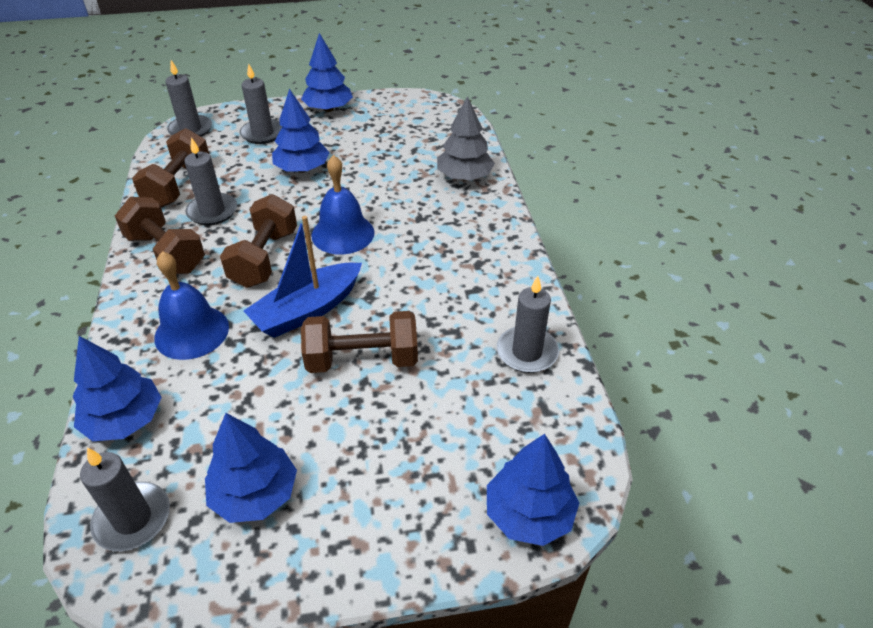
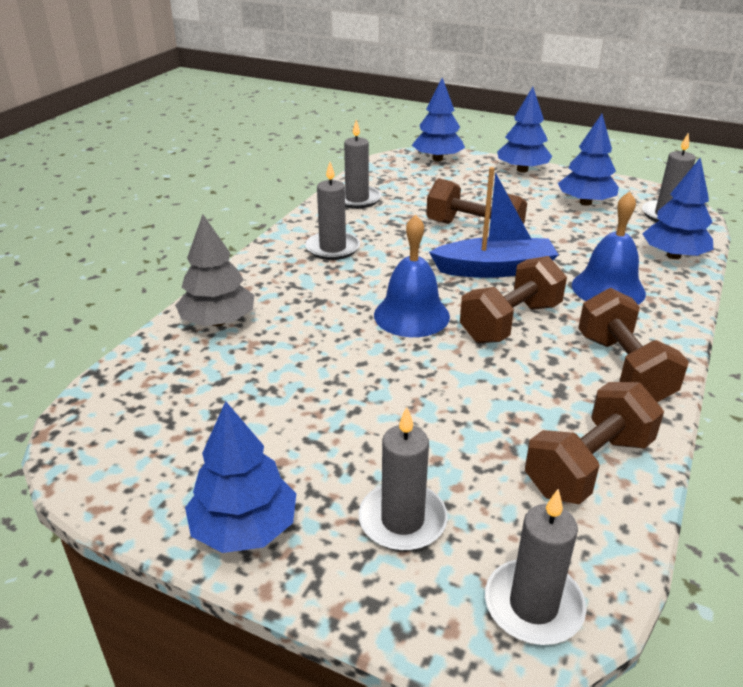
camera: 145 degrees left, 10 degrees down
(212, 211) = (549, 400): grey candle -> grey candle (332, 248)
(302, 169) = (391, 415): blue tree -> blue tree (522, 170)

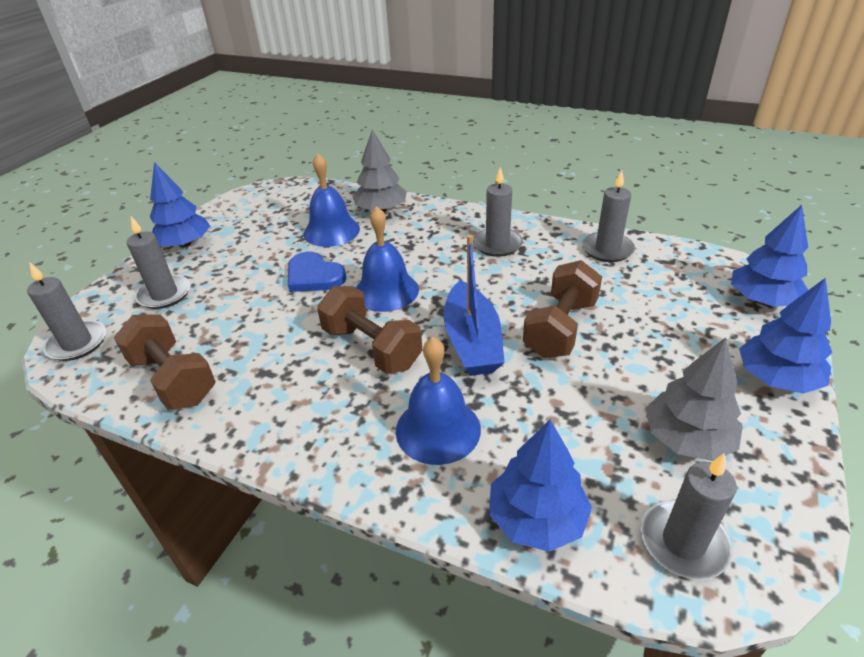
camera: 90 degrees right, 5 degrees up
(261, 361) = (331, 231): none -> blue bell
(373, 369) = (314, 276): none -> blue heart
(585, 203) = (687, 439): blue tree -> grey tree
(623, 368) = (287, 419): brown dumbbell -> none

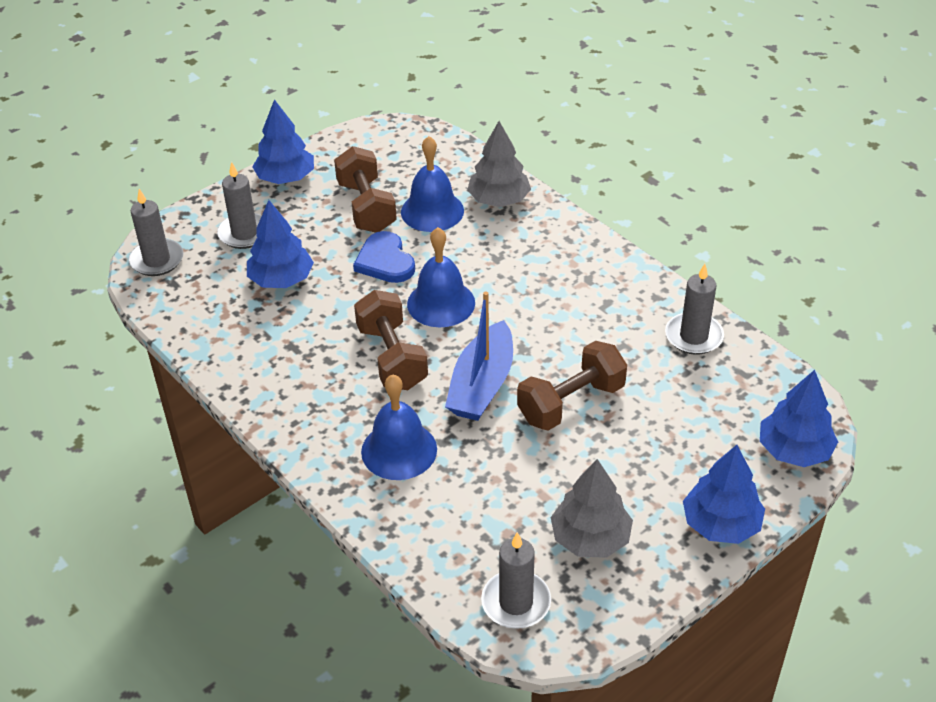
camera: 25 degrees right, 5 degrees up
(173, 379) = (219, 325): brown dumbbell -> brown dumbbell (366, 207)
(497, 244) = (586, 288): grey candle -> none
(536, 518) = (424, 543): blue tree -> blue tree (281, 279)

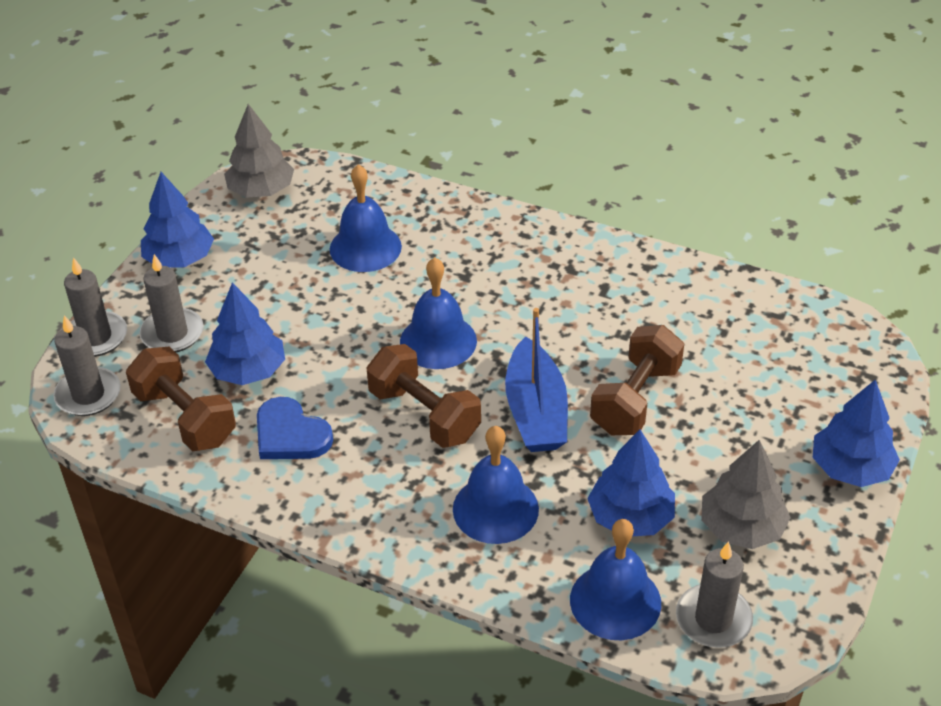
camera: 25 degrees left, 0 degrees up
(366, 207) = (291, 264): brown dumbbell -> brown dumbbell (185, 418)
(385, 261) = (350, 315): blue heart -> blue heart (290, 434)
(445, 557) = (615, 601): none -> blue bell
(499, 200) = (427, 215): grey tree -> grey tree (261, 190)
(693, 336) = (708, 294): grey candle -> grey candle (96, 337)
(794, 450) = (869, 373): blue tree -> blue tree (630, 517)

